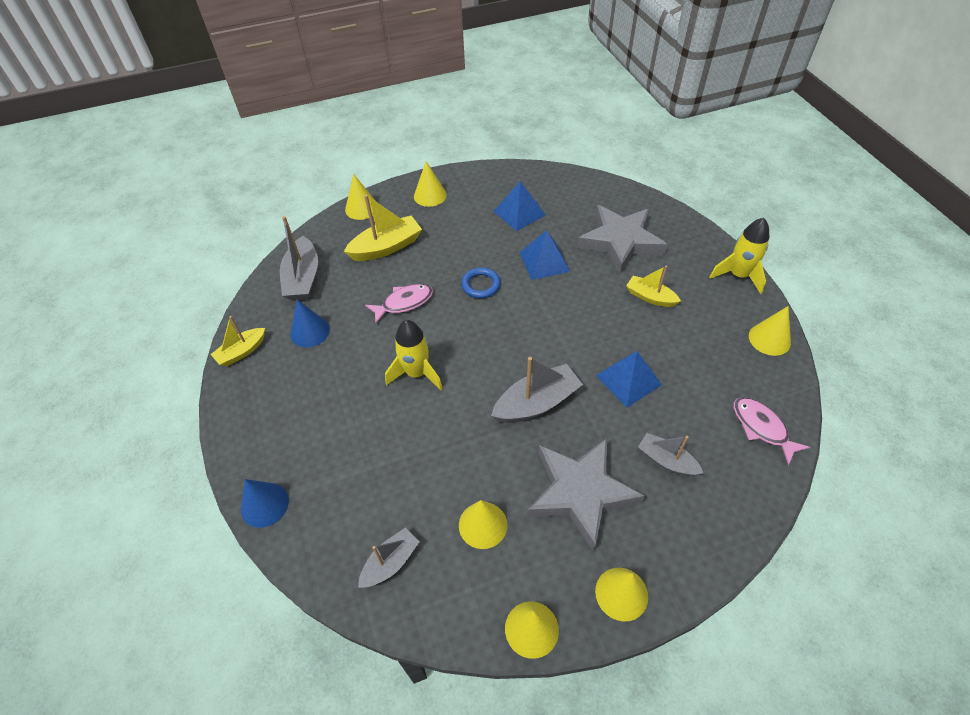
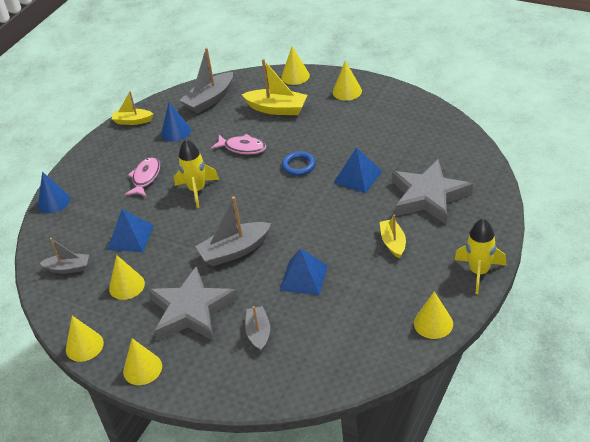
camera: 50 degrees right, 10 degrees down
(519, 213) = (388, 136): blue pyramid -> blue pyramid (130, 237)
(536, 403) = (235, 251): grey boat -> grey boat turned 135 degrees clockwise
(761, 428) = (341, 363): pink fish -> pink fish (145, 177)

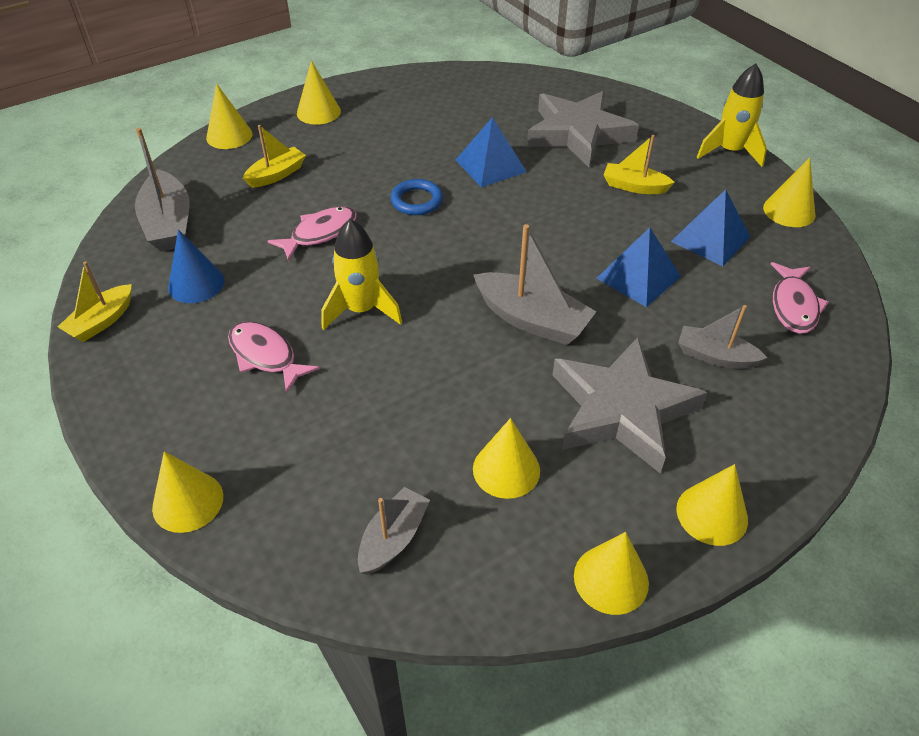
camera: 65 degrees left, 5 degrees up
(54, 202) = (188, 502): blue cone -> yellow cone
(130, 237) = (393, 424): blue pyramid -> blue pyramid (710, 239)
(235, 251) = (532, 320): grey boat -> grey boat turned 60 degrees counterclockwise
(277, 109) = (276, 175): yellow boat -> yellow boat, size x0.63
(331, 354) = (794, 306): none -> pink fish

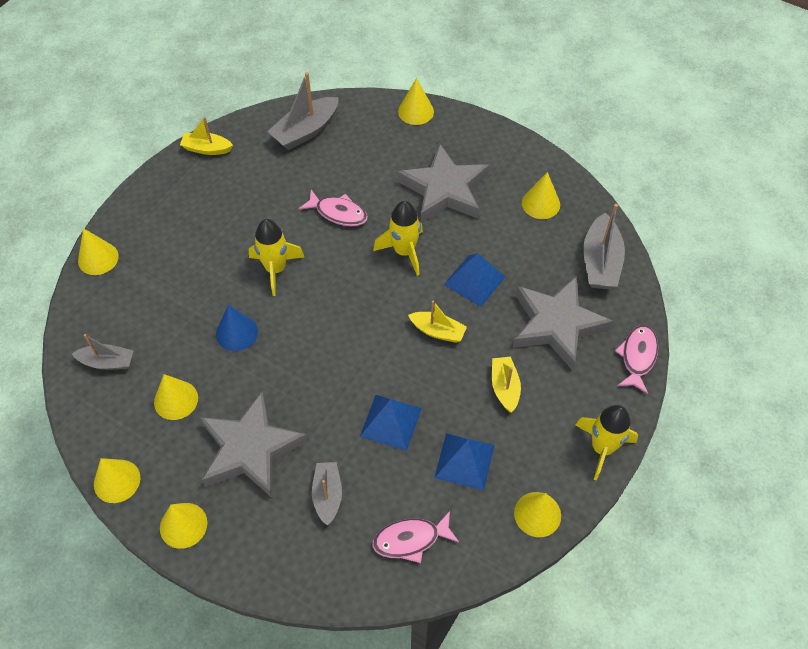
camera: 65 degrees right, 10 degrees up
(196, 284) = (258, 174): blue cone -> blue cone (237, 332)
(265, 356) = (214, 239): pink fish -> pink fish (637, 357)
(276, 175) = (387, 159): yellow boat -> yellow boat (437, 331)
(318, 112) = (477, 146): yellow cone -> yellow cone (540, 203)
(356, 149) = (444, 189): none -> grey star
(416, 201) = (404, 252): blue ring -> yellow rocket
(532, 320) = (312, 368): grey boat -> grey boat (600, 262)

